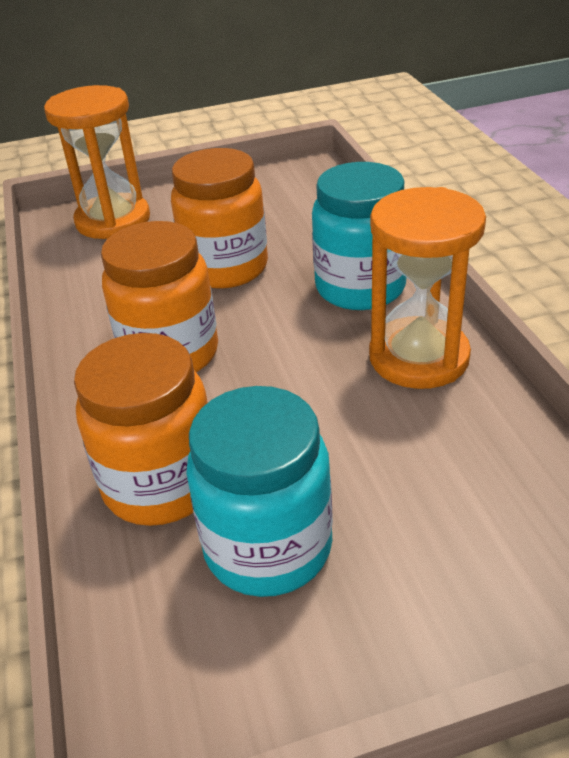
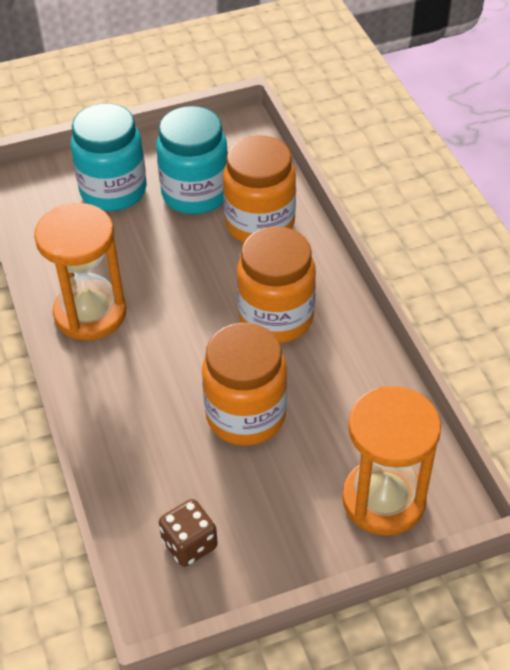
camera: 175 degrees right, 10 degrees up
(287, 194) = (189, 544): none -> brown dice
(360, 288) = (124, 386): turquoise jar -> turquoise jar (113, 191)

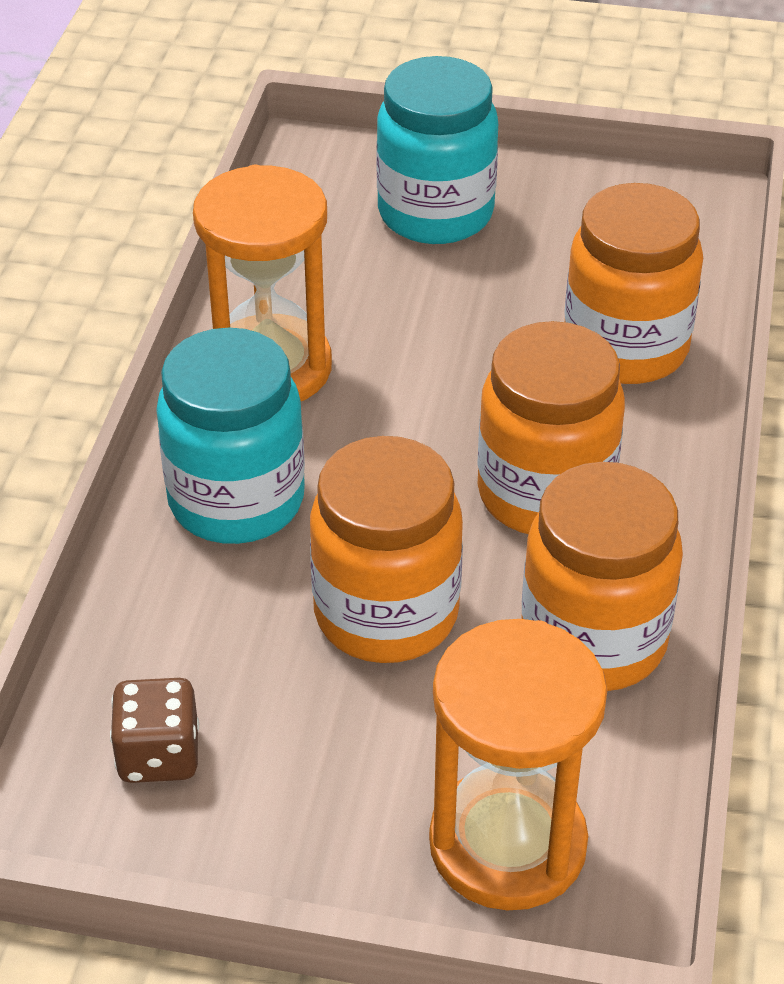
camera: 30 degrees right, 5 degrees down
(195, 194) = (557, 265): turquoise jar -> turquoise jar (236, 501)
(351, 381) = (593, 641): none -> orange jar

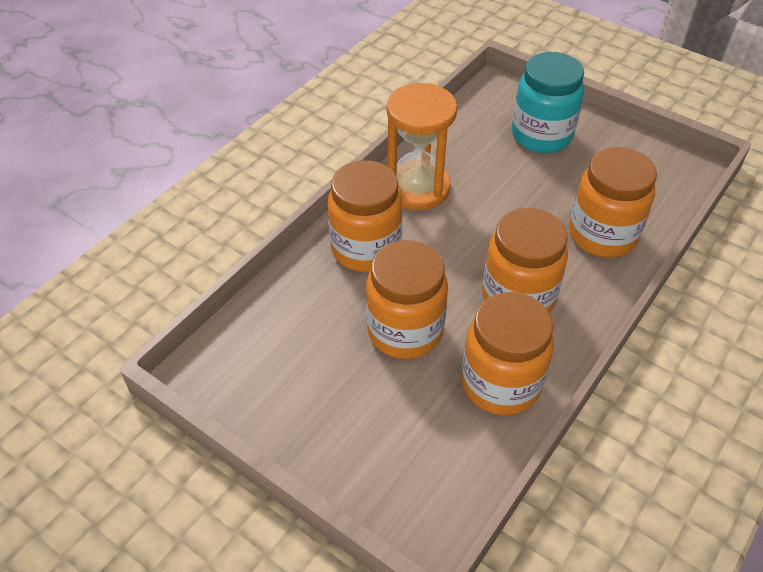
camera: 25 degrees right, 5 degrees up
(159, 755) = (262, 361): brown dice -> none
(236, 501) = (366, 249): turquoise jar -> orange jar
(507, 844) = (399, 473): orange hourglass -> none

